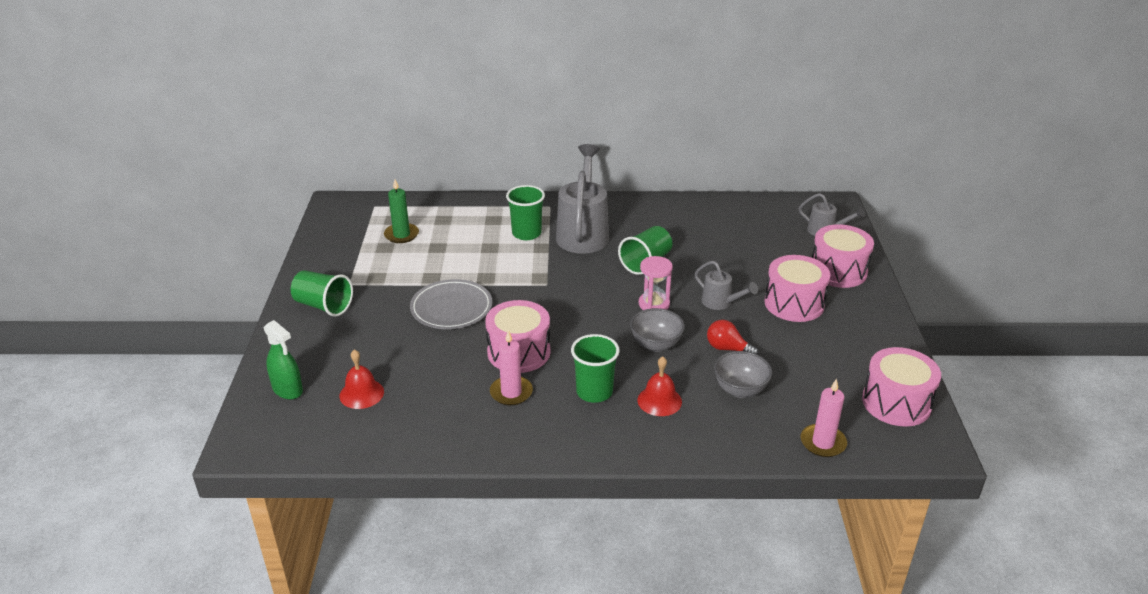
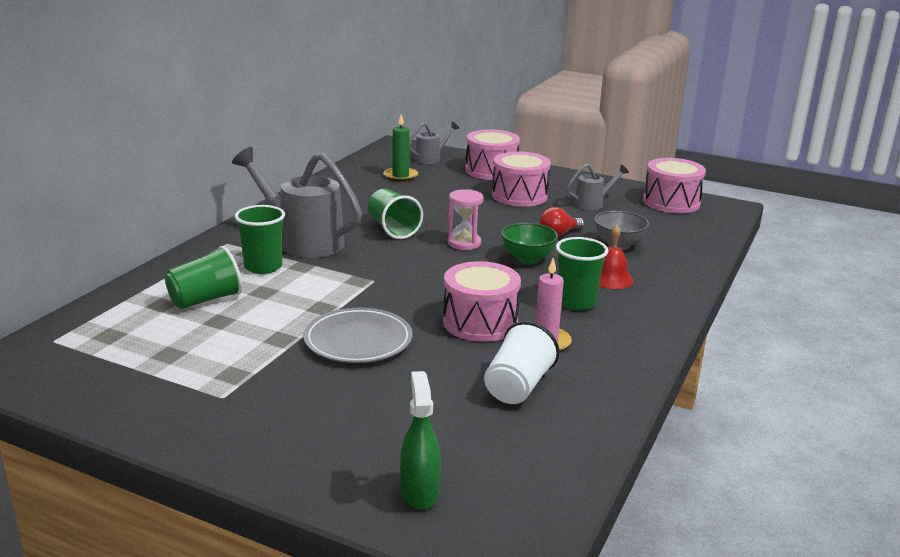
camera: 65 degrees left, 10 degrees down
(287, 390) = (419, 492): green spray bottle -> green spray bottle turned 75 degrees counterclockwise
(323, 306) = (250, 427): green cup -> green cup (205, 300)
(361, 393) = (474, 434): red bell -> none
(401, 235) = (156, 337): green candle -> green candle (400, 176)
(435, 396) = (518, 387): none -> white cup
(656, 345) = (527, 259): grey bowl -> green bowl
(720, 303) = (490, 219): grey watering can -> grey watering can (592, 204)
(823, 443) = (703, 236): pink candle -> none

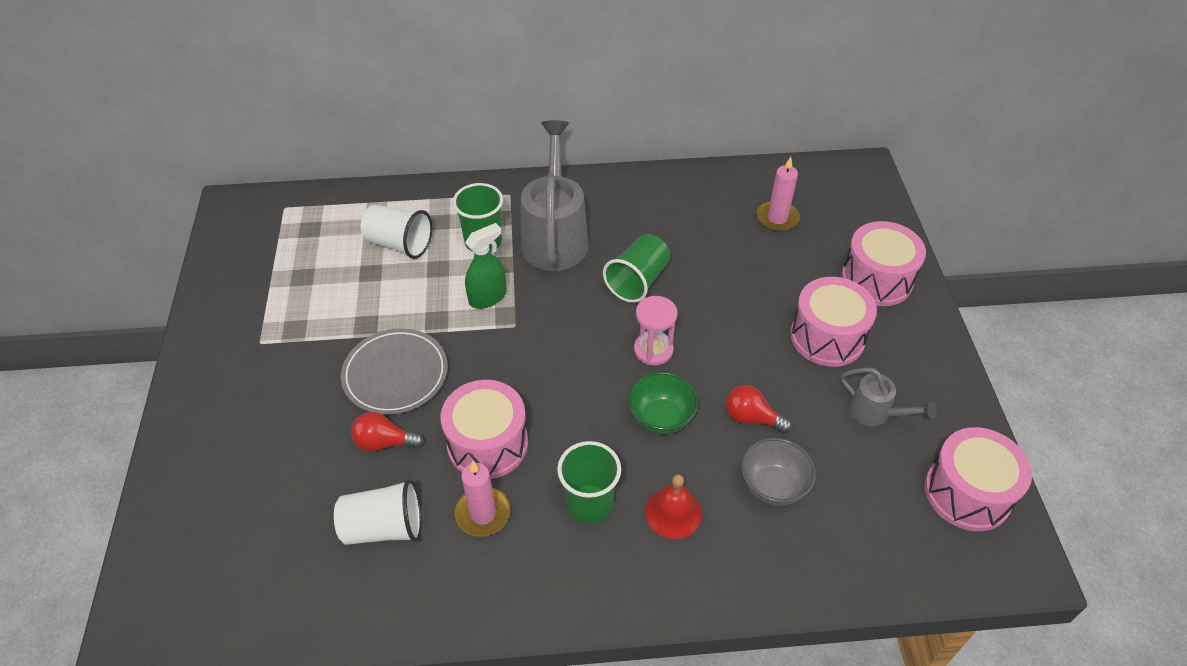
camera: 60 degrees right, 25 degrees up
(205, 300) = (399, 244): green cup -> white cup
(400, 176) = (777, 218): green candle -> pink candle
(419, 492) = (189, 532): green spray bottle -> green spray bottle (487, 297)
(427, 364) = (384, 442): none -> red light bulb
(431, 158) = (855, 215): grey watering can -> none

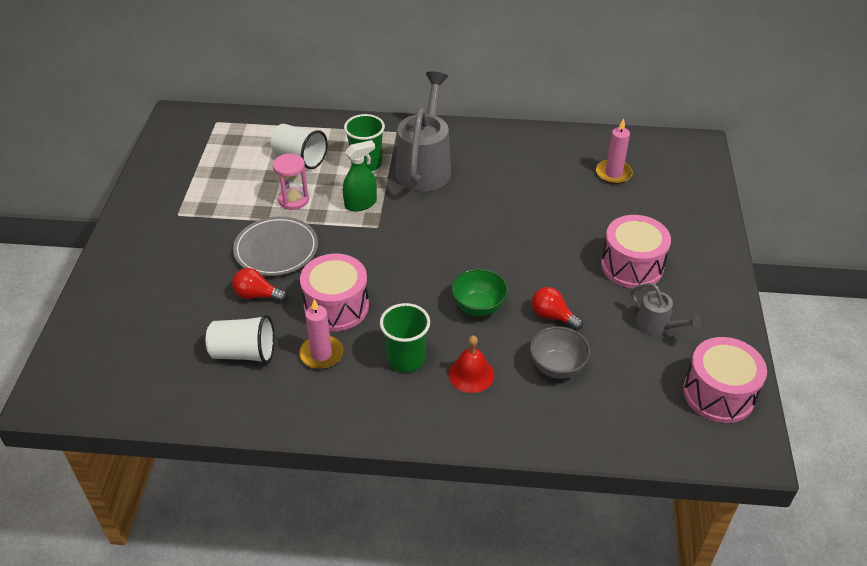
camera: 10 degrees right, 5 degrees down
(637, 281) = (484, 206): green cup -> none
(653, 350) = (484, 257): pink hourglass -> pink hourglass (293, 200)
(876, 279) = (686, 229): pink drum -> none

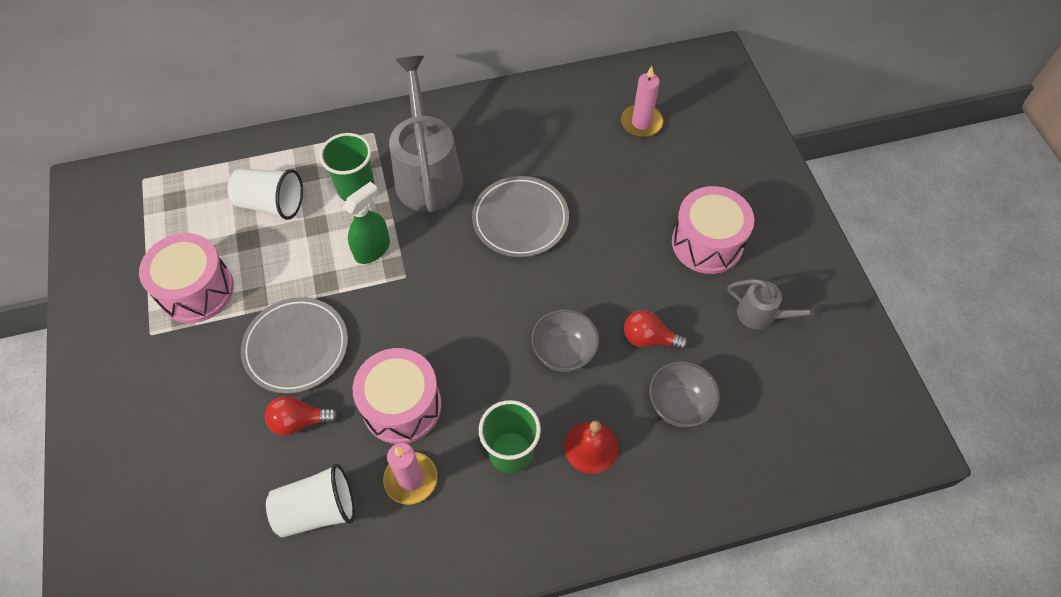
camera: 20 degrees left, 15 degrees up
(293, 200) = (288, 268): pink hourglass -> none
(478, 307) = (564, 352): green bowl -> grey bowl
(484, 213) = (520, 219): none -> grey plate
(718, 394) = (855, 382): pink drum -> pink drum (196, 290)

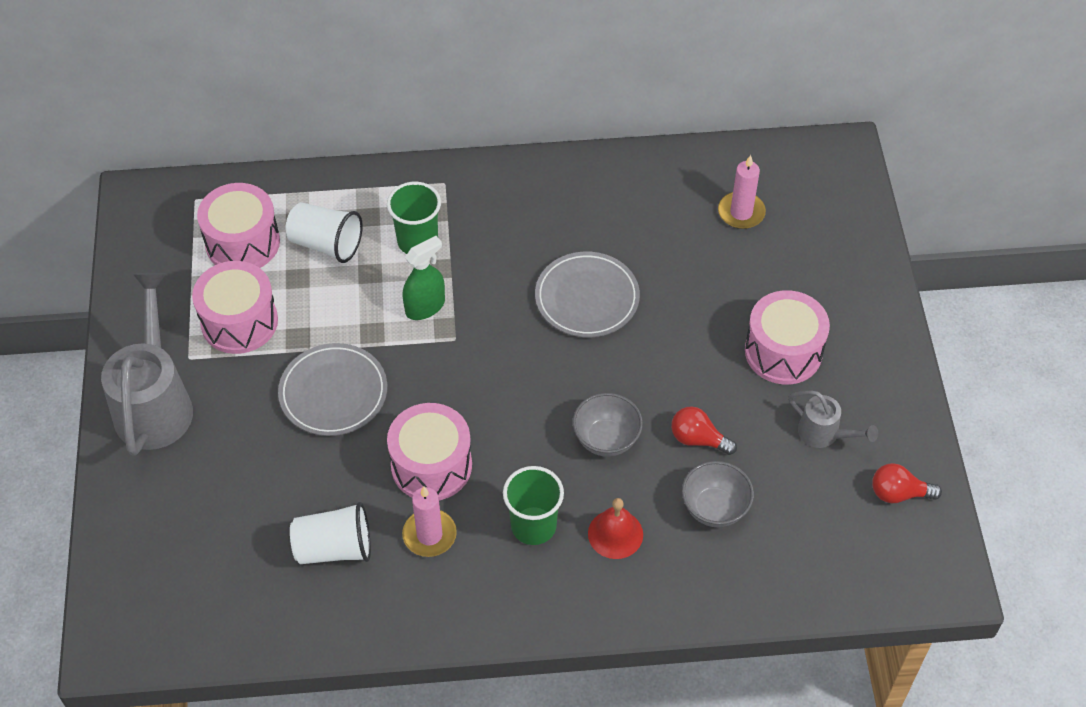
camera: 10 degrees right, 5 degrees down
(192, 213) = (242, 243): none -> pink drum
(299, 421) = (327, 464): red light bulb -> red light bulb (898, 493)
(427, 174) = (496, 236): grey watering can -> grey watering can (155, 403)

